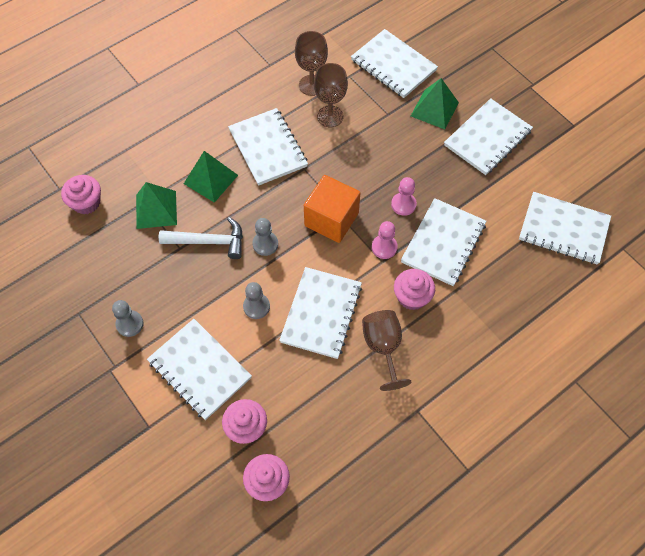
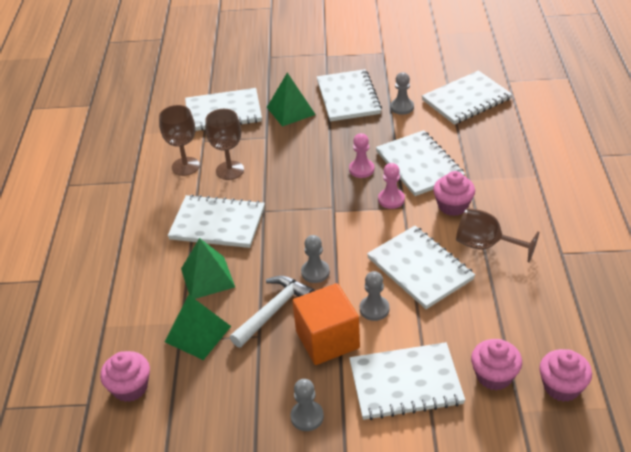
camera: 50 degrees left, 20 degrees down
(331, 219) = (333, 218): orange cube -> orange cube (327, 339)
(509, 186) = (402, 107): none -> grey pawn

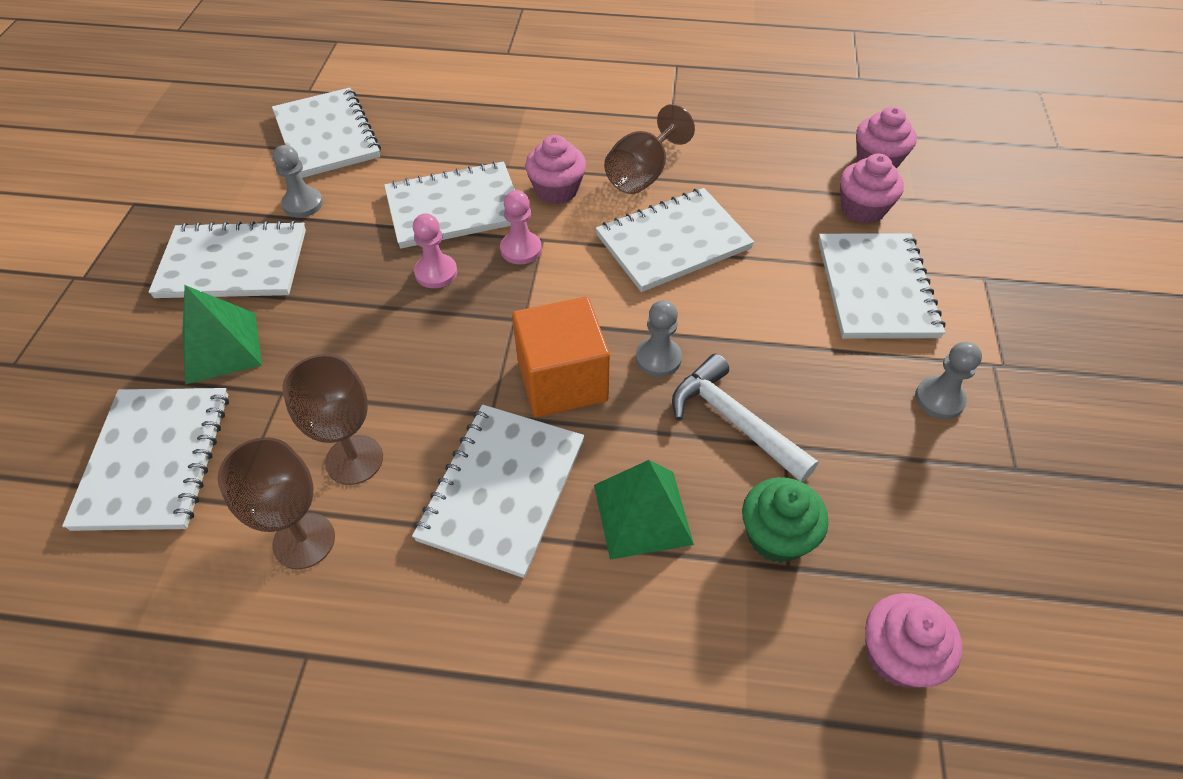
camera: 85 degrees left, 10 degrees up
(198, 334) = (776, 536): green pyramid -> green cupcake
(327, 339) = (798, 360): orange cube -> orange cube (562, 380)
(374, 309) = (743, 300): grey pawn -> none

